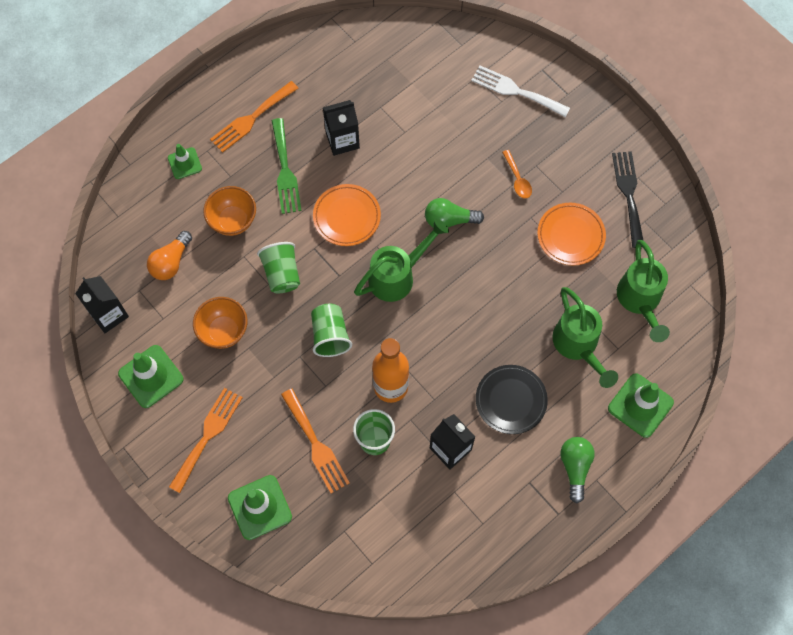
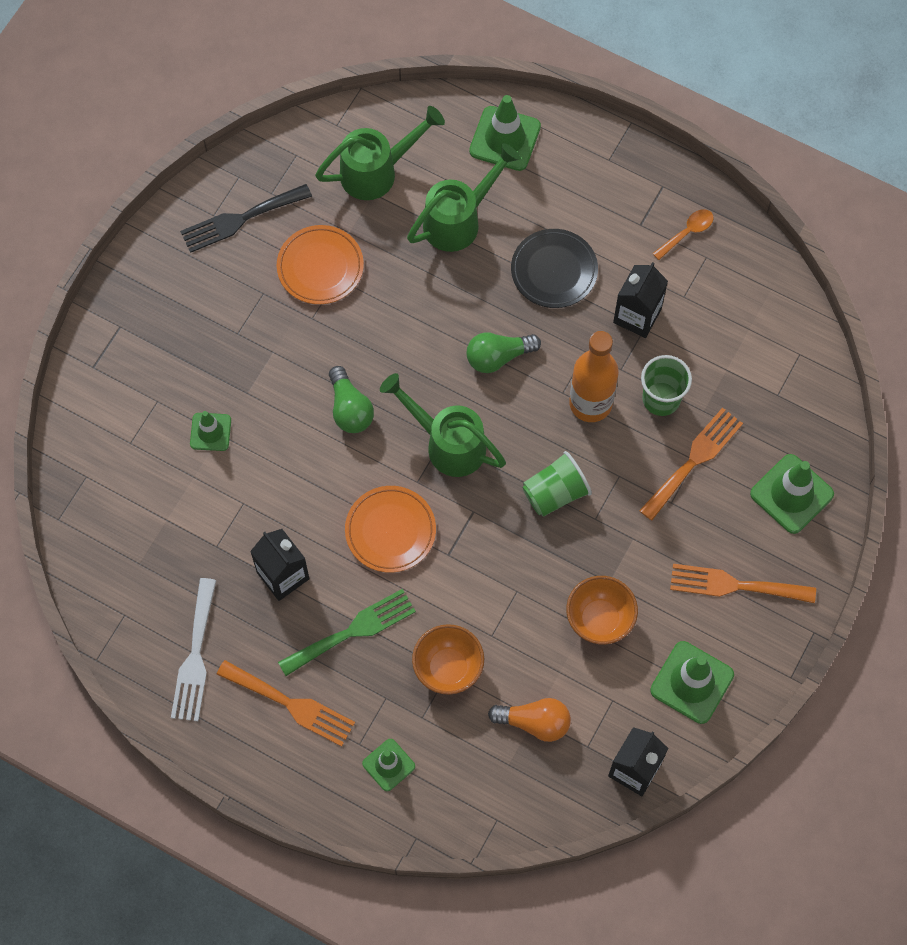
camera: 110 degrees left, 0 degrees up
(282, 274) = (497, 580): green cup -> none
(465, 127) = (210, 432): none -> green traffic cone
(516, 91) = (136, 388): white fork -> white fork (195, 656)
(517, 179) = (264, 348): orange spoon -> orange spoon (687, 233)
(575, 467) = (604, 184): green light bulb -> green light bulb (498, 357)

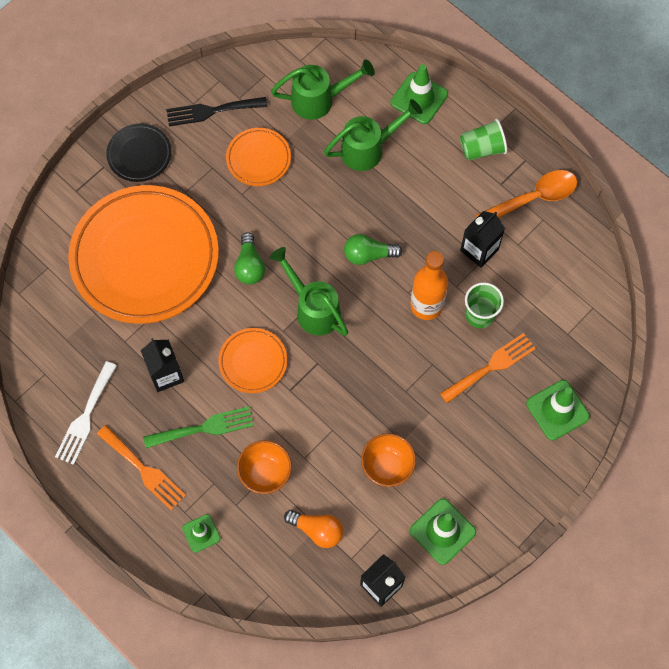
camera: 15 degrees right, 0 degrees up
(210, 432) = (145, 257): green traffic cone -> orange plate
(554, 271) = (427, 202): black plate -> black plate (139, 154)
(555, 493) = (381, 365): green cup -> green cup (482, 149)
(687, 233) = (533, 198): orange spoon -> orange spoon, size x1.91
(735, 585) = (495, 467): orange fork -> none

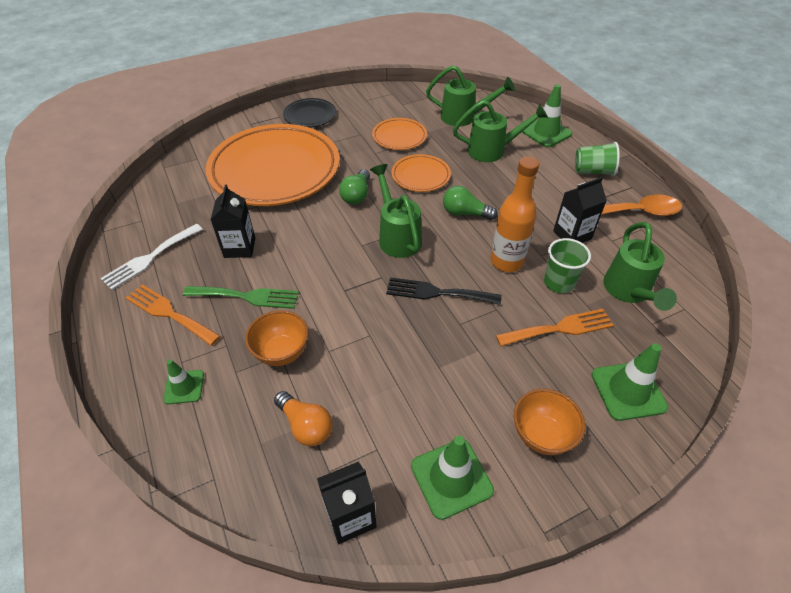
camera: 20 degrees right, 20 degrees down
(144, 470) = (169, 313): orange fork -> orange fork turned 150 degrees clockwise
(211, 111) = (377, 106): black fork -> black fork (437, 293)
(253, 362) = (322, 259): orange plate -> orange plate (420, 176)
(387, 466) = (412, 386): orange bowl -> orange bowl (541, 435)
(543, 305) = (629, 292): none -> green watering can

